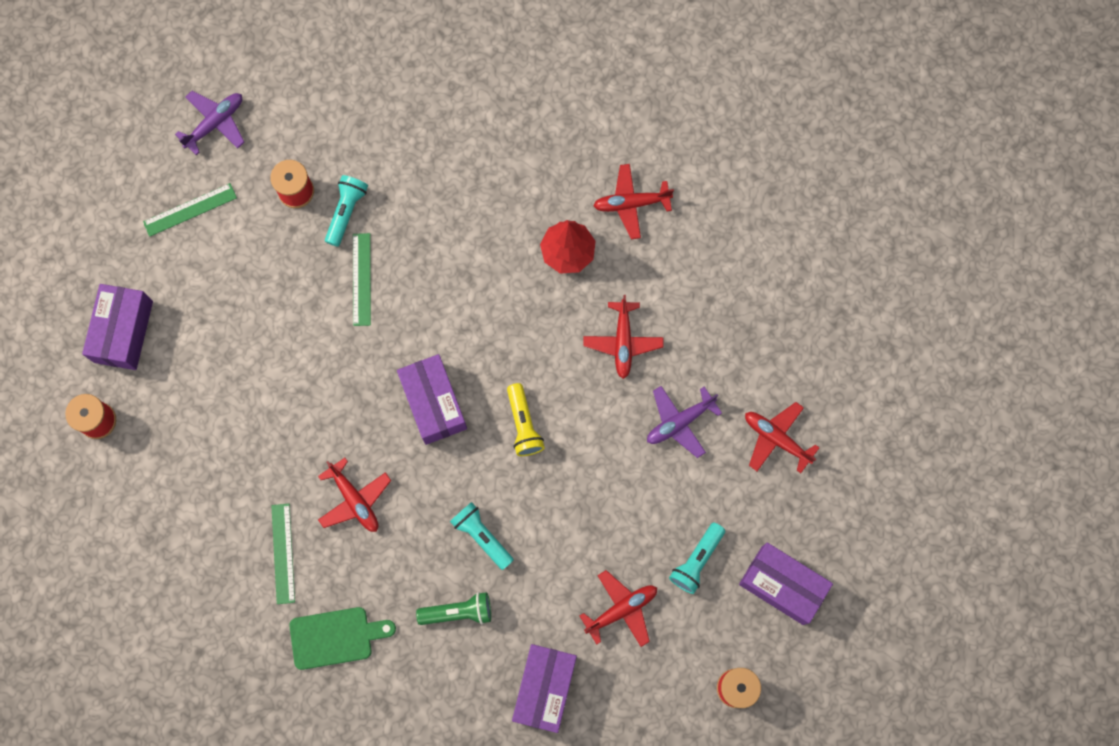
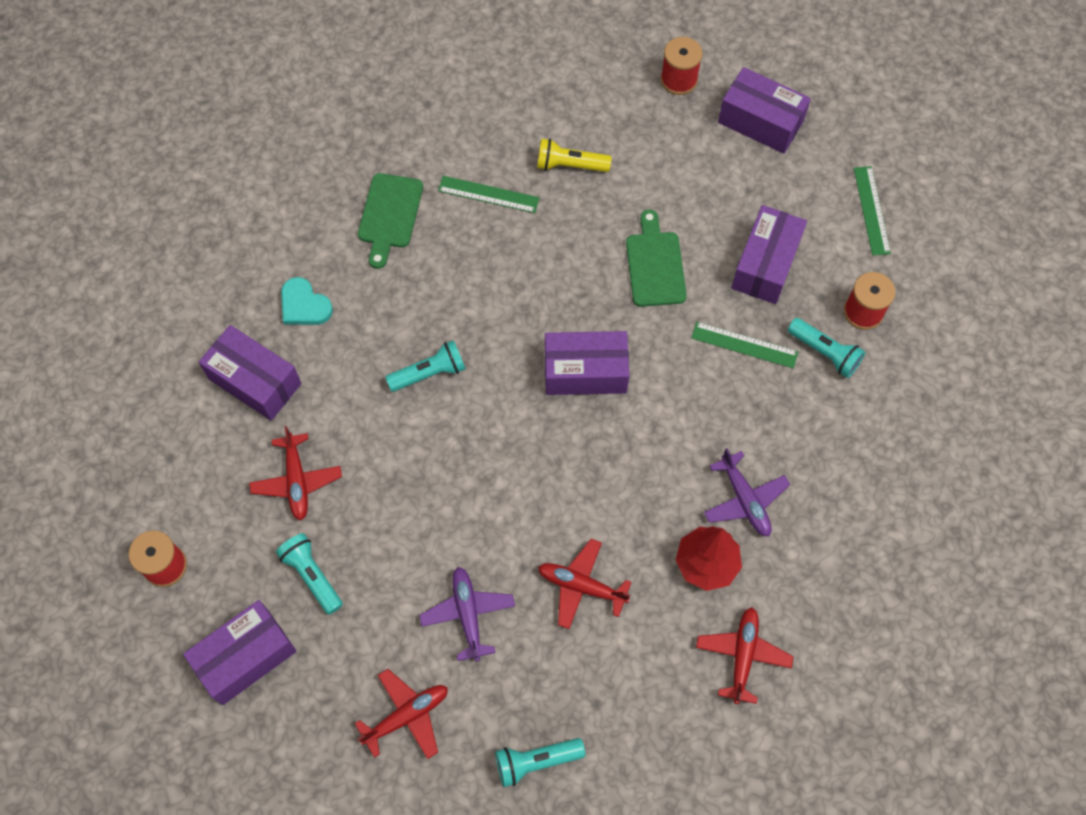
camera: 110 degrees right, 10 degrees down
(215, 123) = (963, 258): purple plane -> purple plane (744, 500)
(276, 284) = (765, 264): none -> purple box
(308, 378) = (655, 265): none -> green cutting board
(355, 500) = (515, 270): red plane -> none
(455, 677) = (304, 305): none -> turquoise heart
(458, 611) = (365, 327): green flashlight -> none
(524, 424) = (529, 451): yellow flashlight -> yellow flashlight (570, 165)
(771, 329) = (536, 761): none -> turquoise flashlight

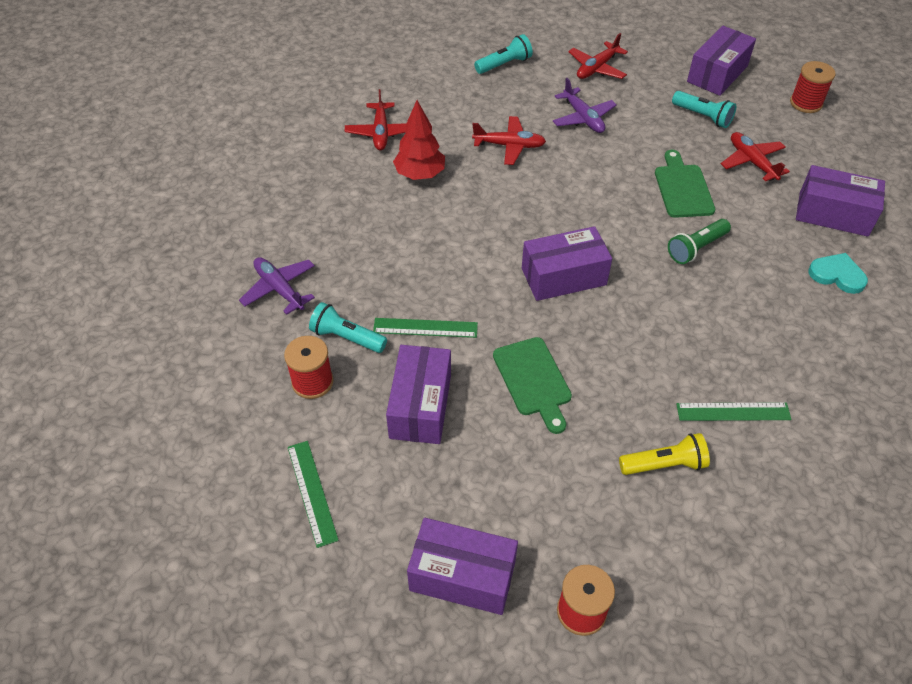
camera: 165 degrees right, 15 degrees down
(389, 215) = (817, 368): green cutting board -> green cutting board (683, 188)
(429, 373) = (696, 248): turquoise flashlight -> green flashlight
(744, 500) = (399, 217): purple plane -> purple plane (279, 289)

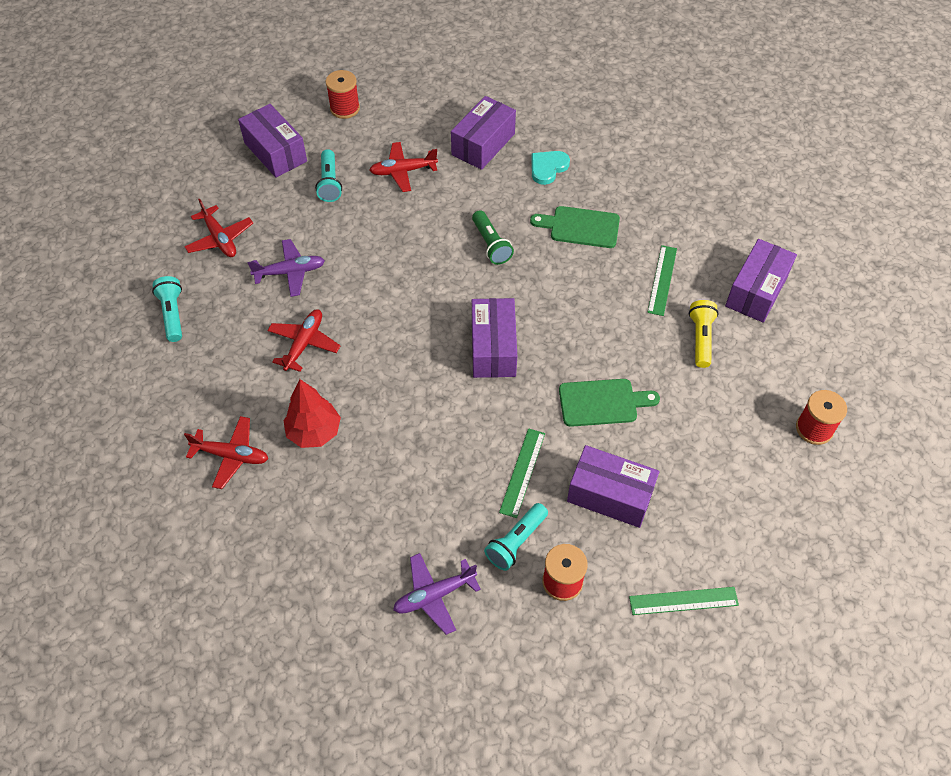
camera: 75 degrees left, 5 degrees up
(462, 576) = (777, 500): purple box -> purple box (756, 291)
(683, 188) = (416, 229): green cutting board -> green cutting board (580, 227)
(703, 116) = (330, 183): turquoise flashlight -> turquoise flashlight turned 120 degrees clockwise

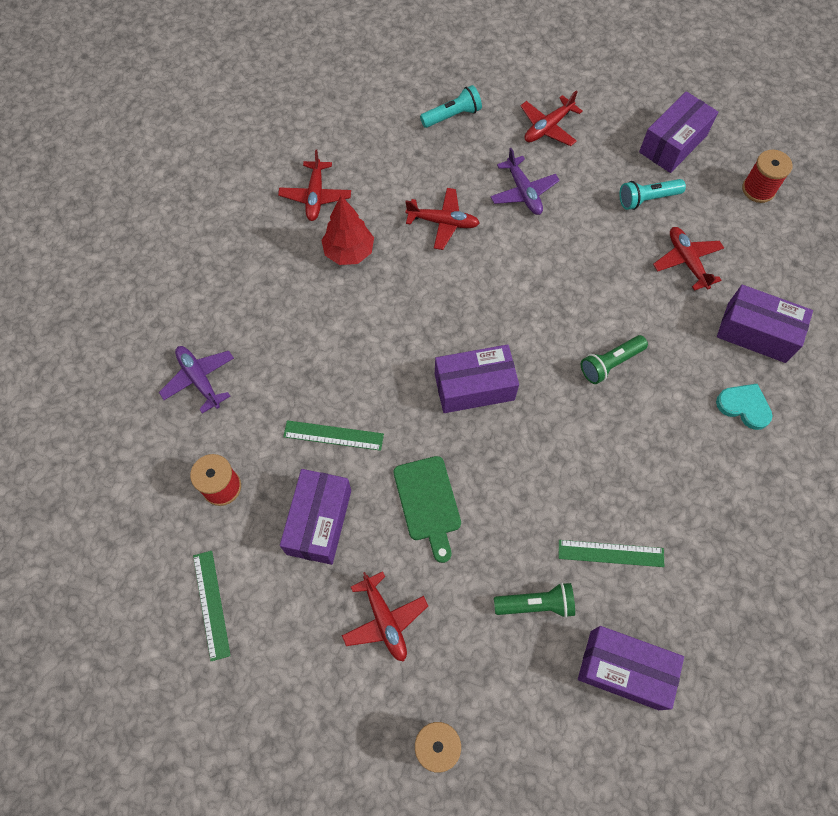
camera: 80 degrees right, 10 degrees up
(516, 542) = (258, 440): turquoise flashlight -> none
(580, 227) = (664, 453): green cutting board -> none
(700, 338) = (536, 604): yellow flashlight -> green flashlight
(707, 452) = (385, 620): none -> red plane

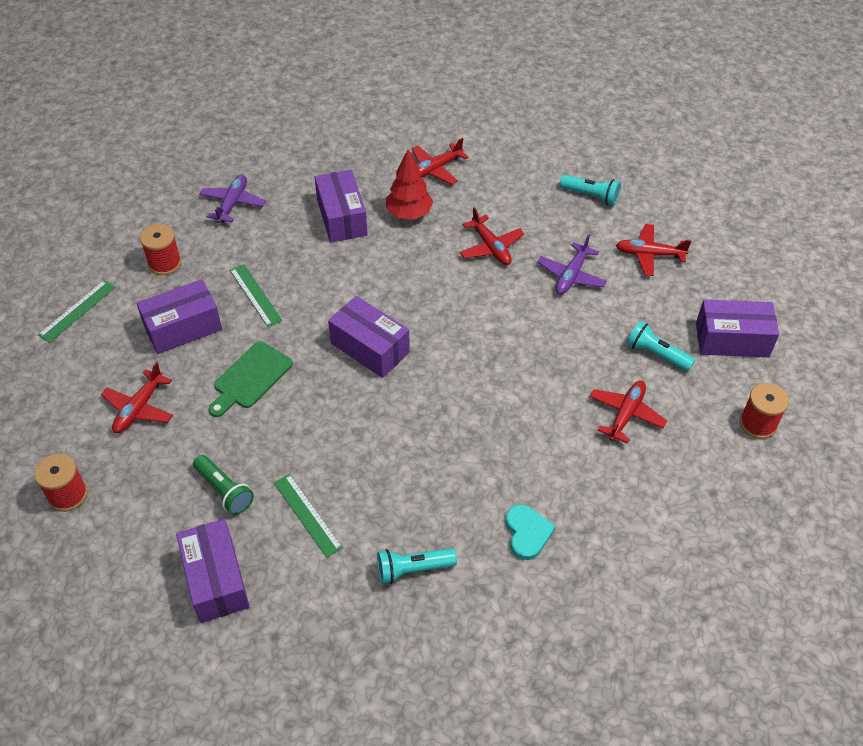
camera: 50 degrees right, 15 degrees down
(610, 364) = (474, 419): green flashlight -> none
(720, 510) = (413, 569): none -> turquoise flashlight
(756, 333) = (609, 502): purple box -> purple box (341, 217)

